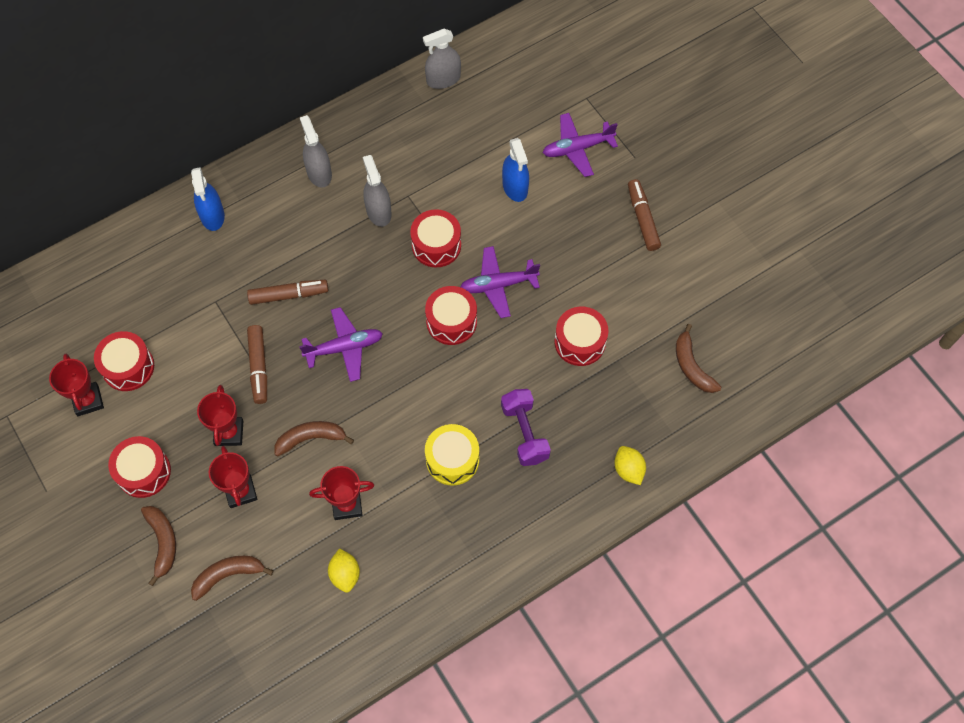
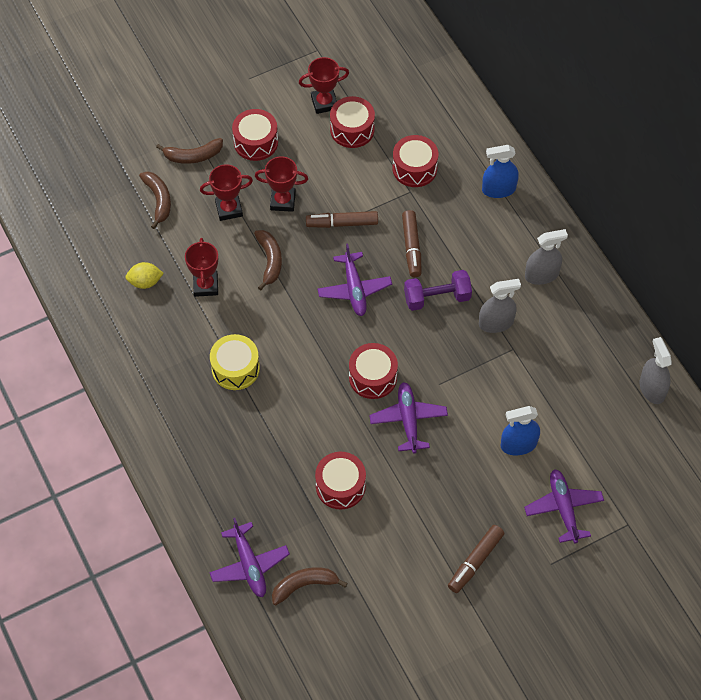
camera: 95 degrees right, 5 degrees down
(436, 245) = (456, 370): red drum -> red drum (414, 168)
(525, 433) = (253, 429): purple dumbbell -> purple dumbbell (437, 298)
(628, 470) = (205, 513): yellow lemon -> none
(642, 218) = (475, 561): brown marker -> brown marker turned 135 degrees clockwise
(678, 420) = (249, 565): none -> purple plane

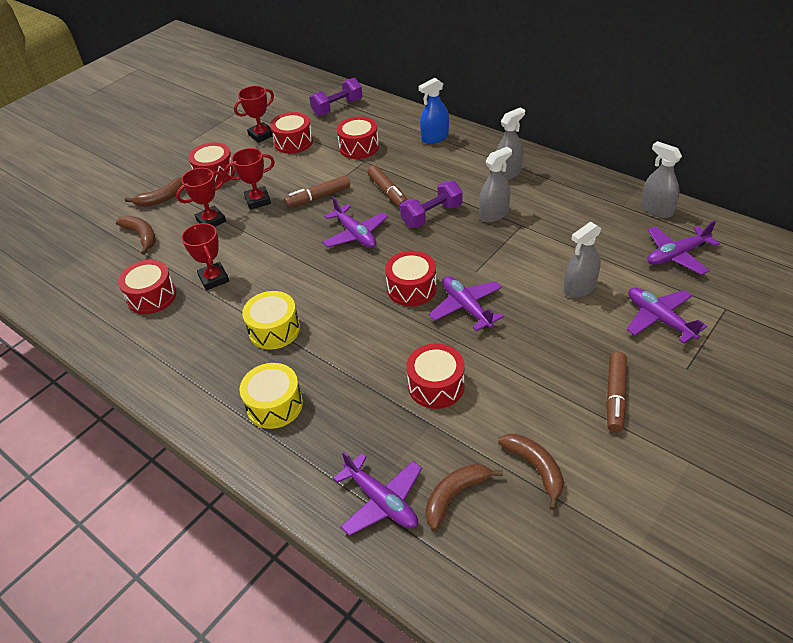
camera: 20 degrees left, 15 degrees down
(145, 282) = (152, 296): yellow lemon -> red drum
(206, 445) = (274, 405): none -> yellow drum
(270, 261) = (267, 241): brown banana -> brown banana (535, 468)
(422, 94) = (337, 108): none -> purple dumbbell
(518, 445) = (579, 288): blue spray bottle -> grey spray bottle
(629, 450) = (677, 255): none -> purple plane

